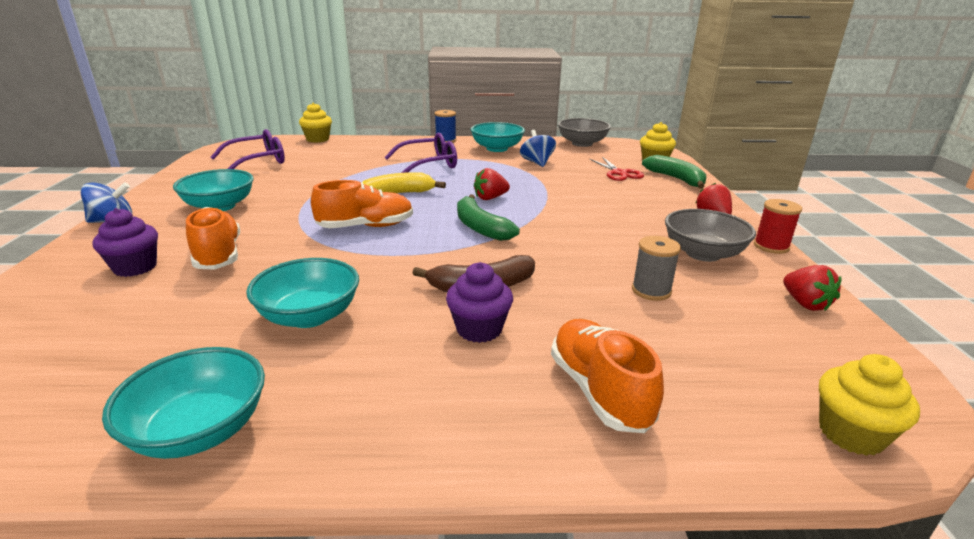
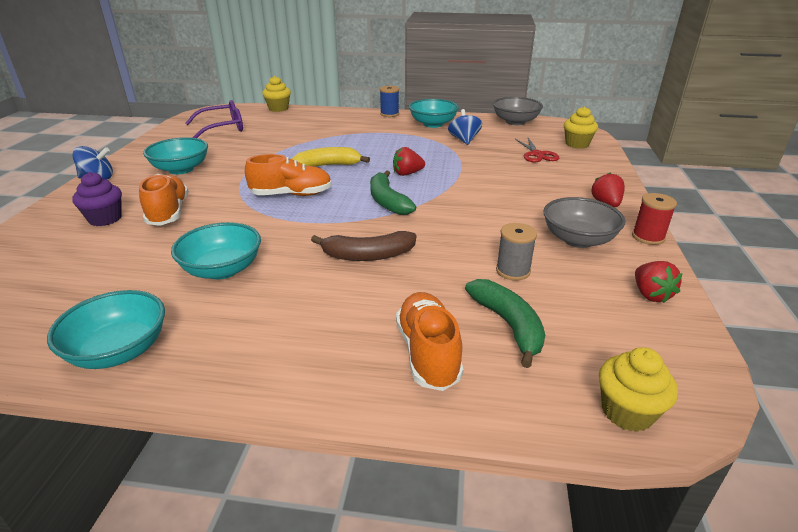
camera: 10 degrees right, 5 degrees up
(429, 164) = (365, 137): purple glasses -> none
(479, 329) = (351, 292): purple cupcake -> none
(676, 179) = (590, 163): green banana -> green banana (508, 325)

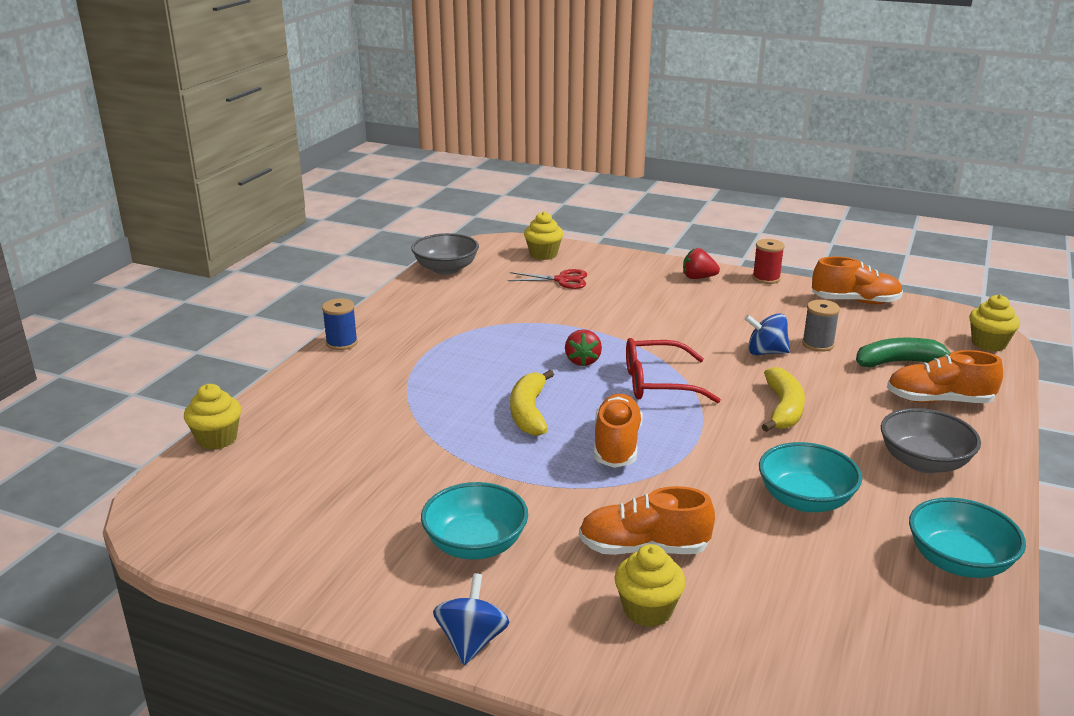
camera: 75 degrees left, 5 degrees down
(105, 219) = (647, 610): purple cupcake -> yellow cupcake
(222, 128) = (287, 503): purple glasses -> none
(368, 255) = (783, 409): brown banana -> yellow banana
(387, 201) = (658, 383): green banana -> red glasses
(433, 124) = (414, 319): turquoise bowl -> none
(464, 140) = (490, 310): blue spinning top -> blue spinning top (765, 352)
(578, 239) = (766, 306): grey bowl -> grey bowl (924, 462)
(650, 294) = (855, 301): red strawberry -> orange shoe

